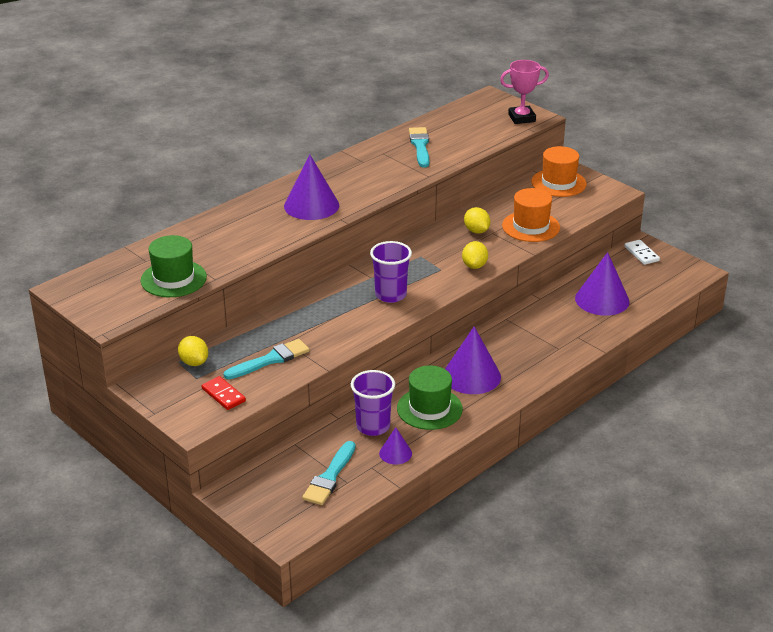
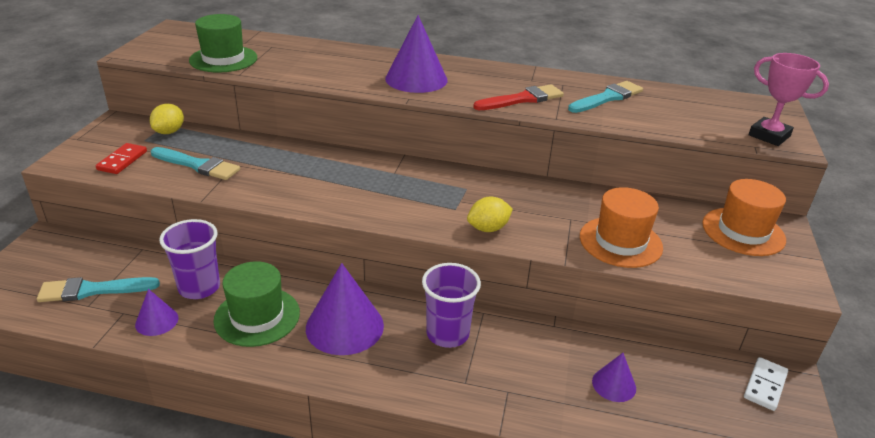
camera: 55 degrees right, 0 degrees up
(389, 177) = (522, 99): none -> red brush
(390, 295) = (372, 194): purple cup -> purple cup (447, 334)
(476, 231) = (559, 207): yellow lemon -> none
(602, 300) = (614, 384): purple cone -> purple cone, size x0.52

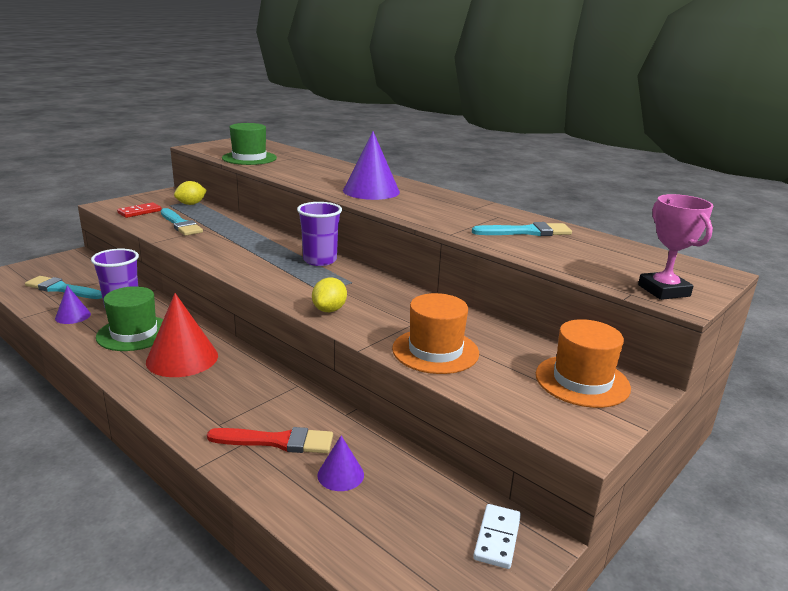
camera: 30 degrees right, 10 degrees down
(344, 326) = (182, 358): purple cone -> red cone
(447, 334) = (249, 389): purple cup -> purple cup (320, 260)
(488, 228) = (329, 310): yellow lemon -> yellow lemon turned 75 degrees counterclockwise
(522, 99) = (440, 218): red brush -> red brush (277, 441)
(764, 385) = (497, 538): white domino -> white domino turned 45 degrees counterclockwise

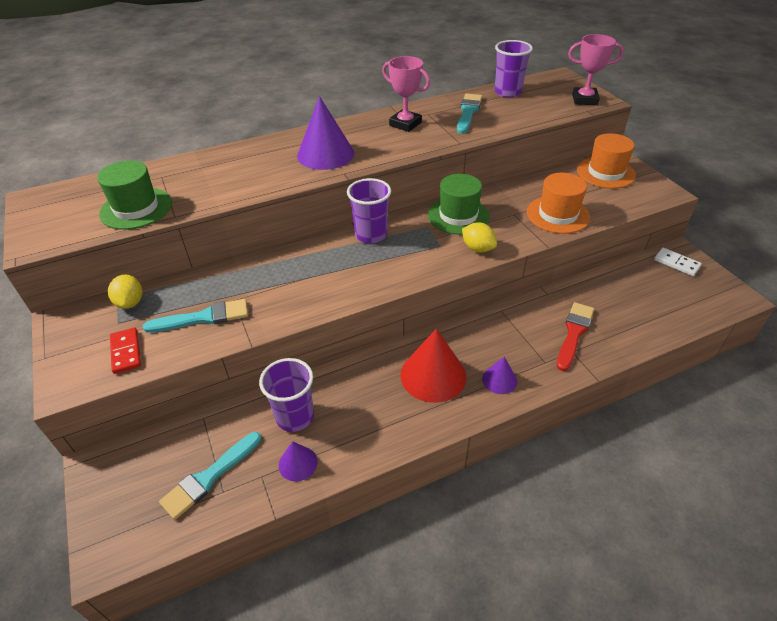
camera: 65 degrees left, 20 degrees up
(134, 333) = (367, 408): green hat -> green hat (458, 215)
(340, 475) = (615, 310): purple cone -> purple cone (499, 380)
(462, 210) = (405, 124): none -> pink trophy
(610, 246) = (507, 92): none -> purple cup

